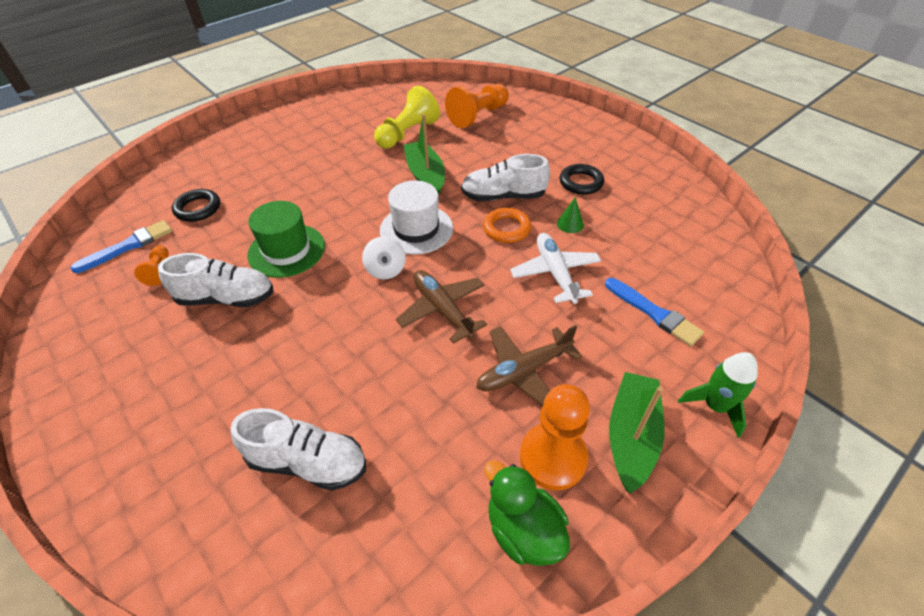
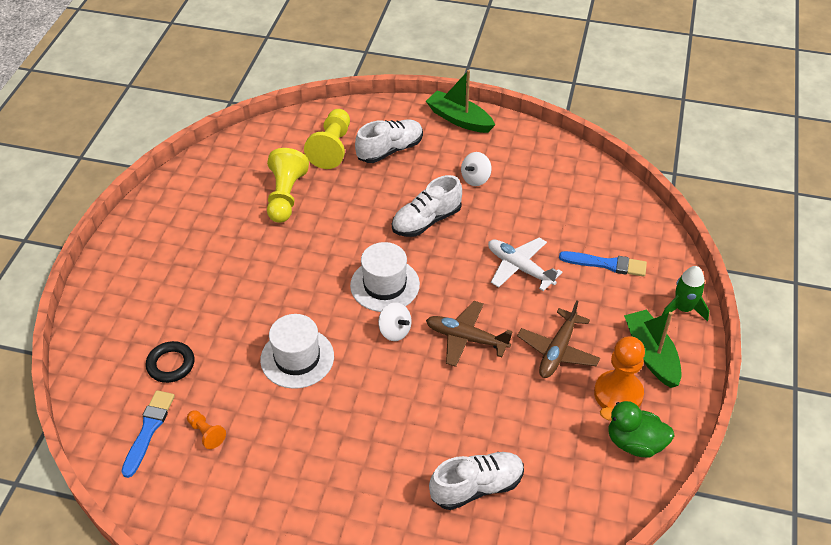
camera: 35 degrees left, 0 degrees up
(226, 298) = (292, 421): white shoe -> white shoe (390, 150)
(286, 250) = (297, 358): green hat -> white hat
(425, 176) = (344, 232): green boat -> green boat (459, 119)
(478, 116) = (332, 148): orange pawn -> yellow pawn
(506, 228) = (454, 249): orange ring -> none
(570, 224) = (497, 221): green cone -> none
(581, 182) = (475, 178): black ring -> white spinning top

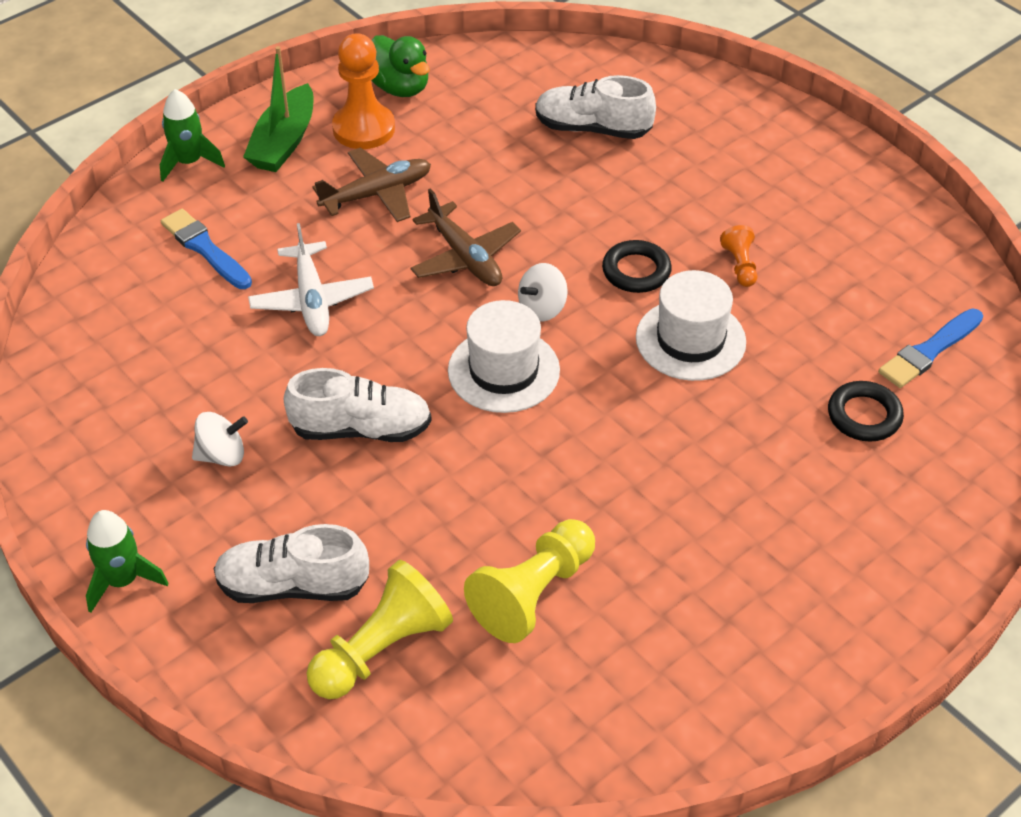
camera: 145 degrees left, 0 degrees up
(206, 433) = (857, 313): orange pawn -> orange pawn (740, 265)
(360, 386) = (636, 271): none -> black ring
(395, 331) = (542, 308): white spinning top -> white spinning top turned 120 degrees counterclockwise
(459, 119) = (123, 580): green boat -> green rocket

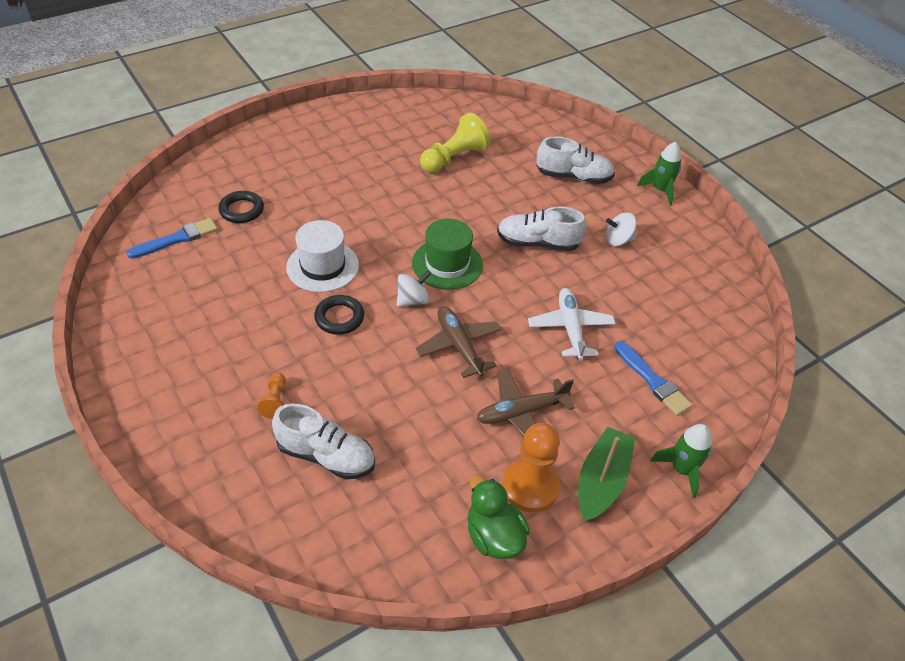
camera: 175 degrees left, 0 degrees up
(381, 649) = (530, 148): yellow pawn -> none
(503, 370) = (447, 264): white hat -> green hat
(740, 265) = (264, 311): orange pawn -> orange pawn (275, 401)

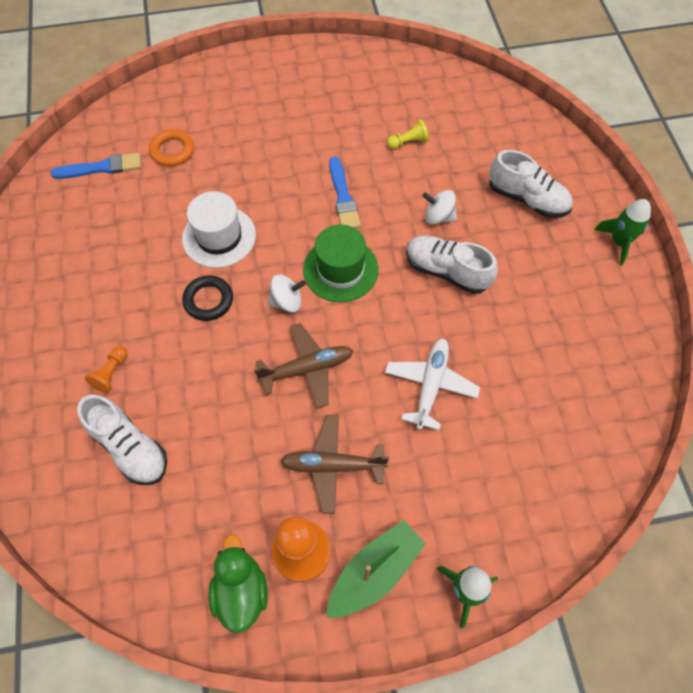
camera: 25 degrees right, 15 degrees up
(241, 210) = (172, 151): black ring -> orange ring
(454, 158) = (408, 142): yellow pawn -> yellow pawn, size x0.51
(459, 346) = (307, 369): brown plane -> brown plane turned 75 degrees clockwise
(618, 240) = (537, 293): white spinning top -> white spinning top (438, 217)
(652, 381) = (487, 476): blue brush -> blue brush (343, 197)

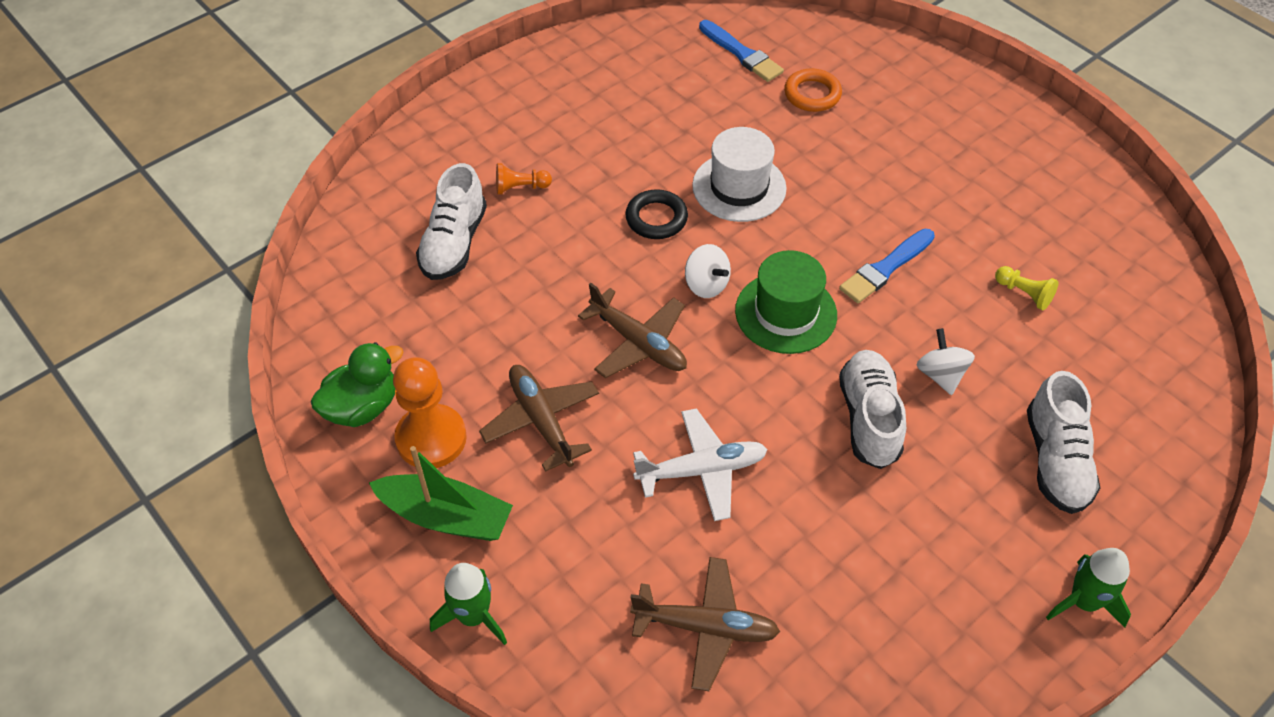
camera: 60 degrees right, 10 degrees down
(543, 445) = (706, 627): none -> brown plane

